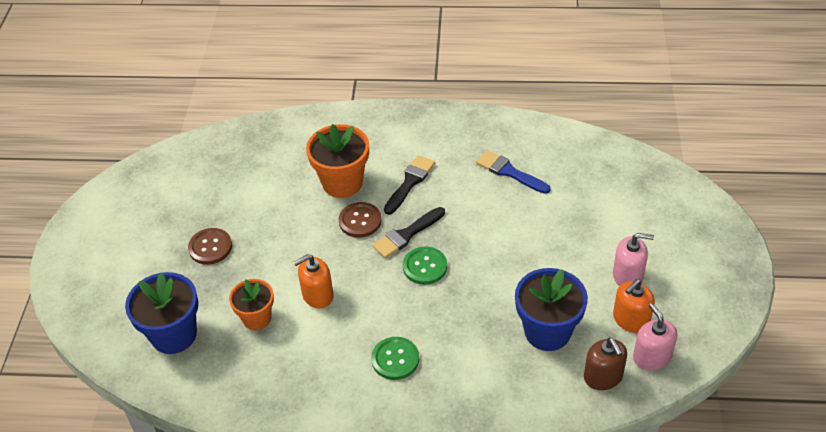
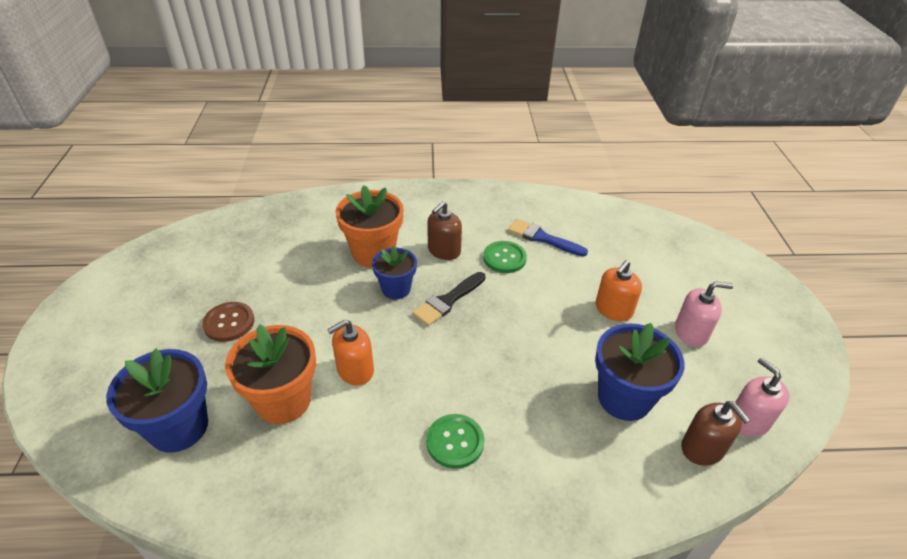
camera: 10 degrees left, 5 degrees down
(257, 318) = (283, 401): orange flower pot -> orange flower pot, size x1.57
(360, 221) = (396, 289): brown button -> blue flower pot
(410, 182) = (444, 250): black brush -> brown soap dispenser
(425, 266) = (473, 333): green button -> green button (504, 258)
(631, 320) = (710, 379): orange soap dispenser -> orange soap dispenser (613, 309)

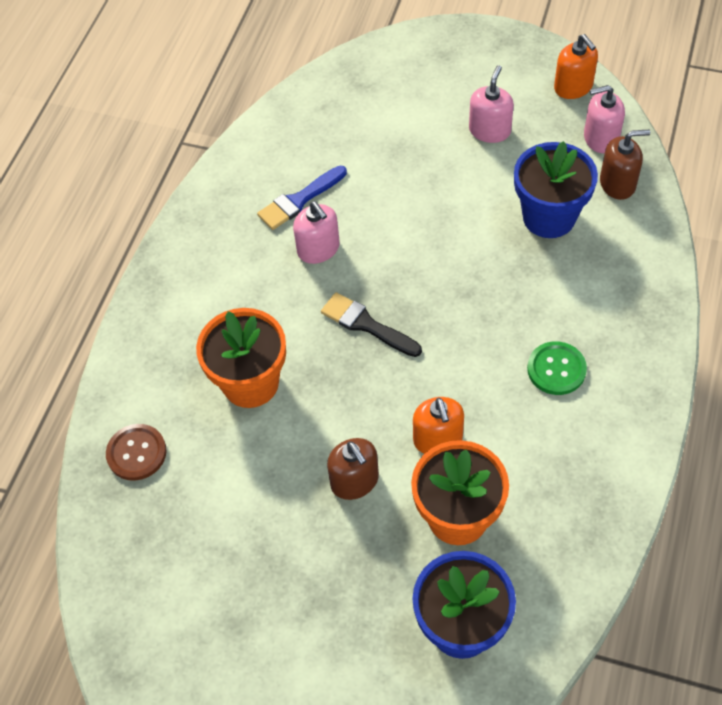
camera: 65 degrees left, 15 degrees up
(229, 323) = (315, 565): brown button -> brown button (136, 453)
(396, 289) = (326, 372): blue flower pot -> none
(444, 250) = (279, 306): brown soap dispenser -> brown soap dispenser (354, 481)
(448, 301) = (366, 325): black brush -> black brush turned 150 degrees clockwise
(504, 258) = (318, 249): green button -> pink soap dispenser
(613, 309) = (437, 179): orange soap dispenser -> orange soap dispenser (573, 87)

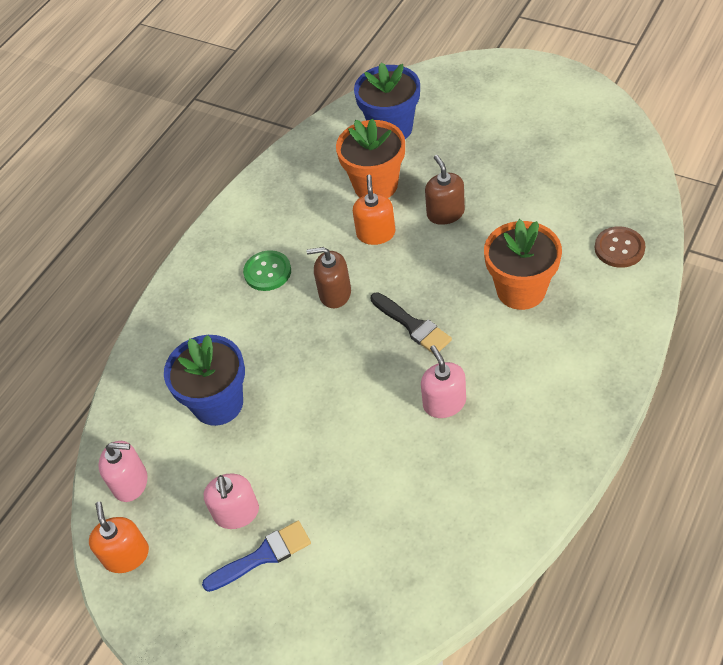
camera: 165 degrees left, 5 degrees down
(299, 200) = (456, 460): blue brush -> blue brush (263, 556)
(489, 130) = (236, 513): pink soap dispenser -> pink soap dispenser turned 45 degrees counterclockwise
(617, 183) = (140, 428): brown soap dispenser -> brown soap dispenser (335, 293)

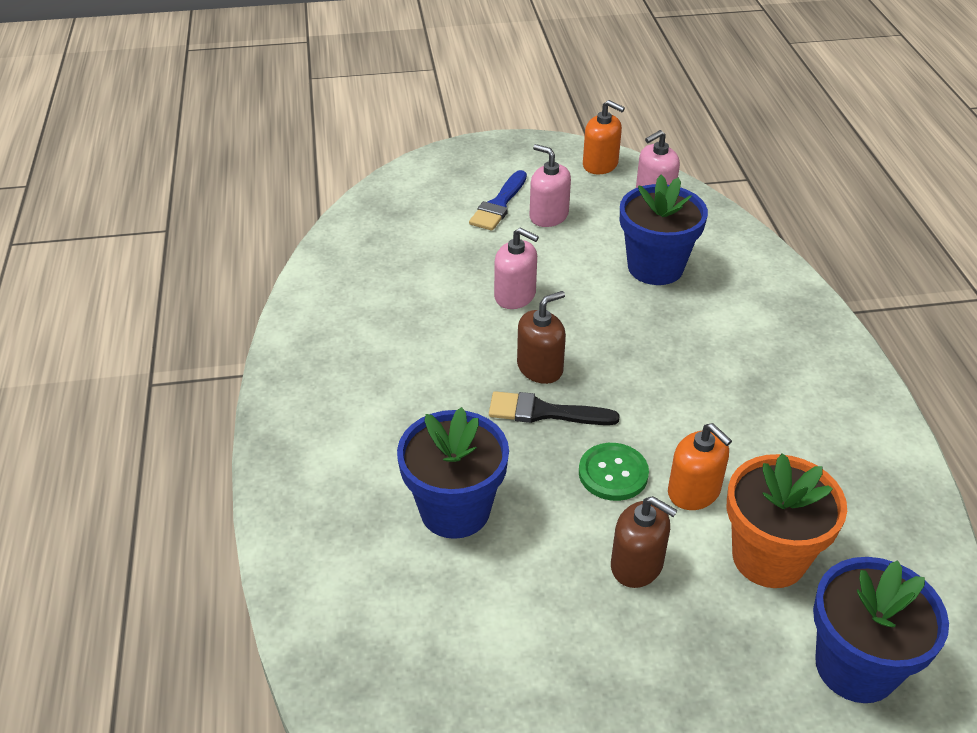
camera: 135 degrees right, 10 degrees down
(267, 272) = (760, 389): green button -> green button (613, 473)
(335, 293) = (662, 403): brown soap dispenser -> brown soap dispenser (540, 368)
(444, 403) = (446, 360): pink soap dispenser -> pink soap dispenser (515, 295)
(521, 290) = (455, 510): orange flower pot -> blue flower pot
(619, 248) = (363, 634): brown button -> none

